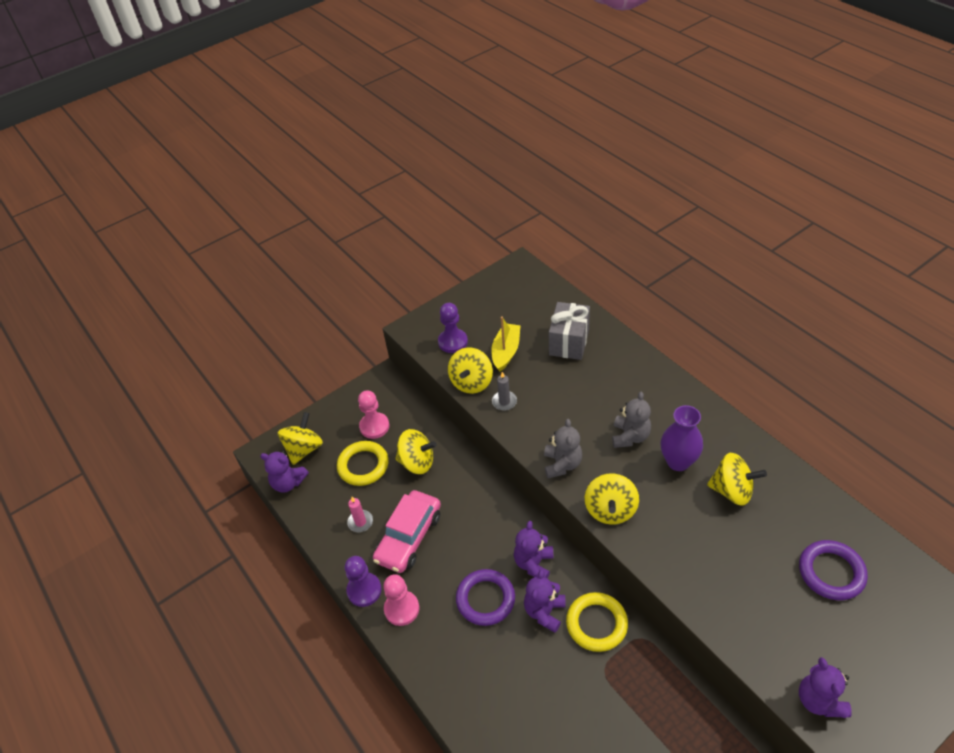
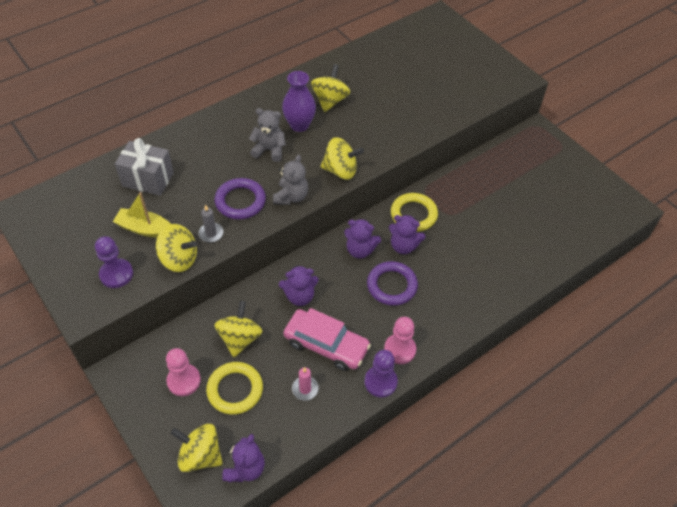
camera: 95 degrees left, 5 degrees up
(562, 464) = (291, 197): grey teddy bear -> grey teddy bear turned 105 degrees clockwise
(819, 700) = (486, 90): purple teddy bear -> purple teddy bear (299, 296)
(831, 572) = (399, 67): purple ring -> purple ring (240, 201)

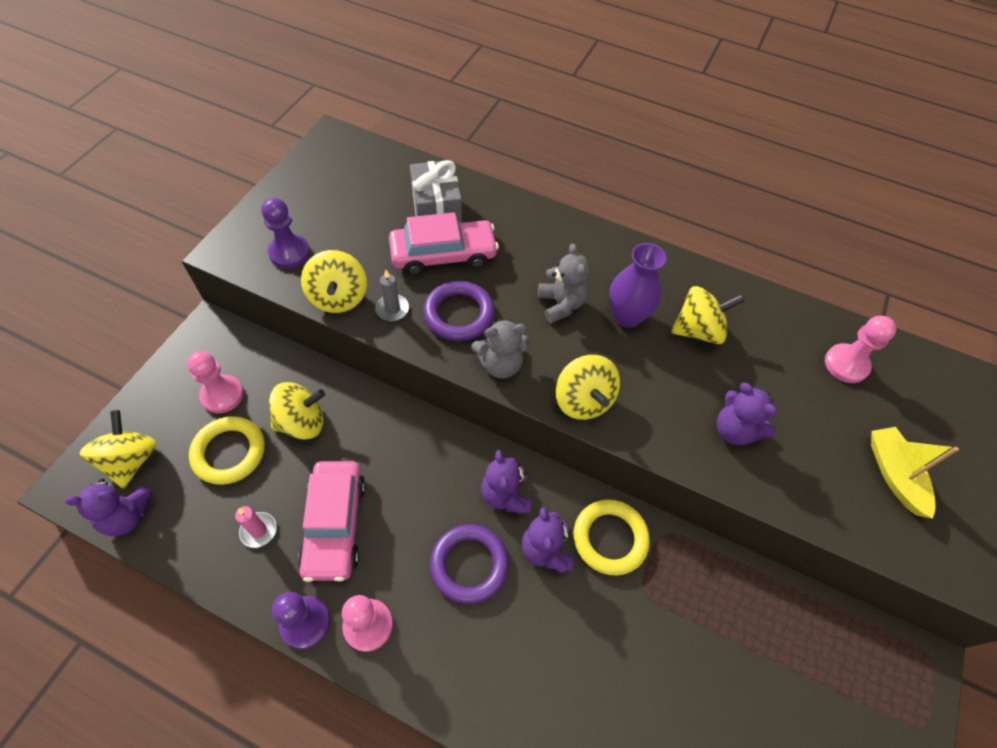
camera: 60 degrees right, 5 degrees up
(145, 229) = (365, 246): yellow boat -> yellow boat (894, 475)
(186, 190) = (443, 255): none -> pink car
(299, 296) = (393, 457): purple teddy bear -> purple teddy bear (734, 430)
(390, 57) = (846, 364): none -> pink pawn

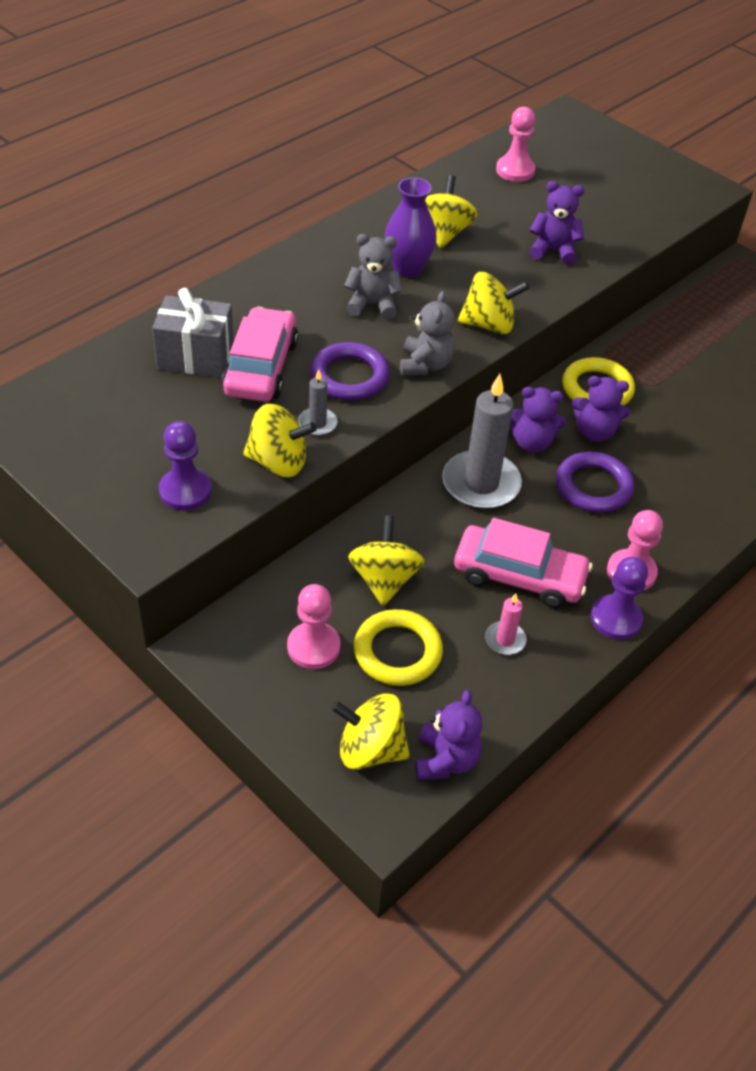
camera: 70 degrees left, 10 degrees down
(435, 465) = (481, 484): none -> grey candle
(734, 430) = (553, 250): purple teddy bear -> purple teddy bear turned 150 degrees counterclockwise
(894, 475) = (621, 189): yellow boat -> none

